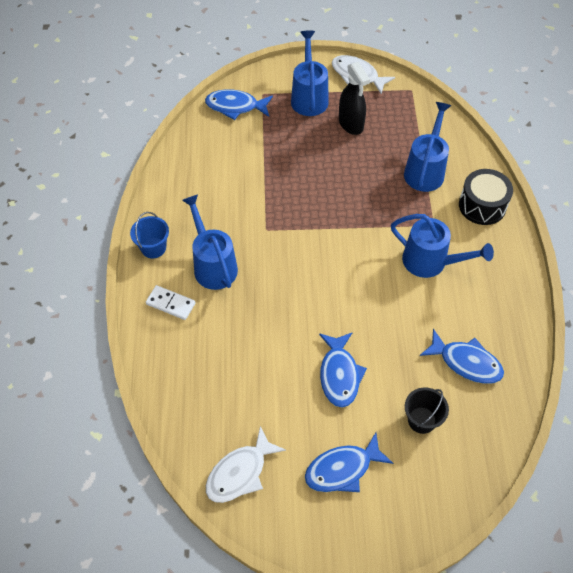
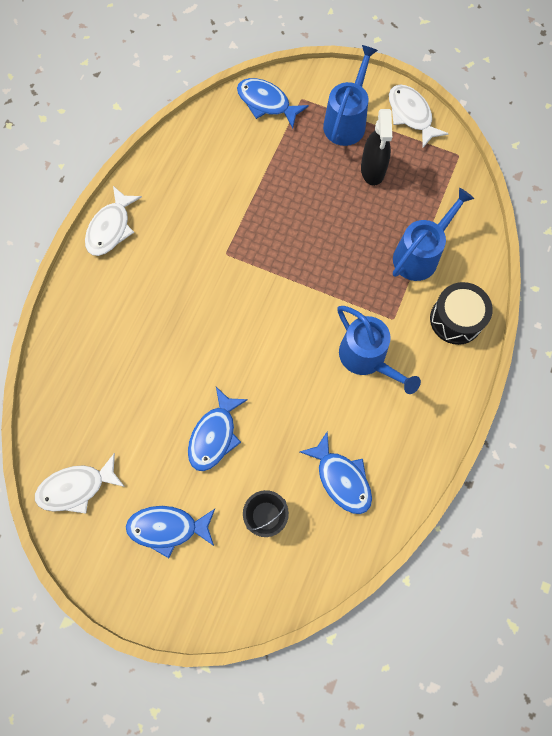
camera: 25 degrees right, 15 degrees up
(153, 248) = (111, 228): blue bucket -> white fish
(170, 304) = (98, 293): white domino -> none
(212, 265) = (156, 269): blue watering can -> none

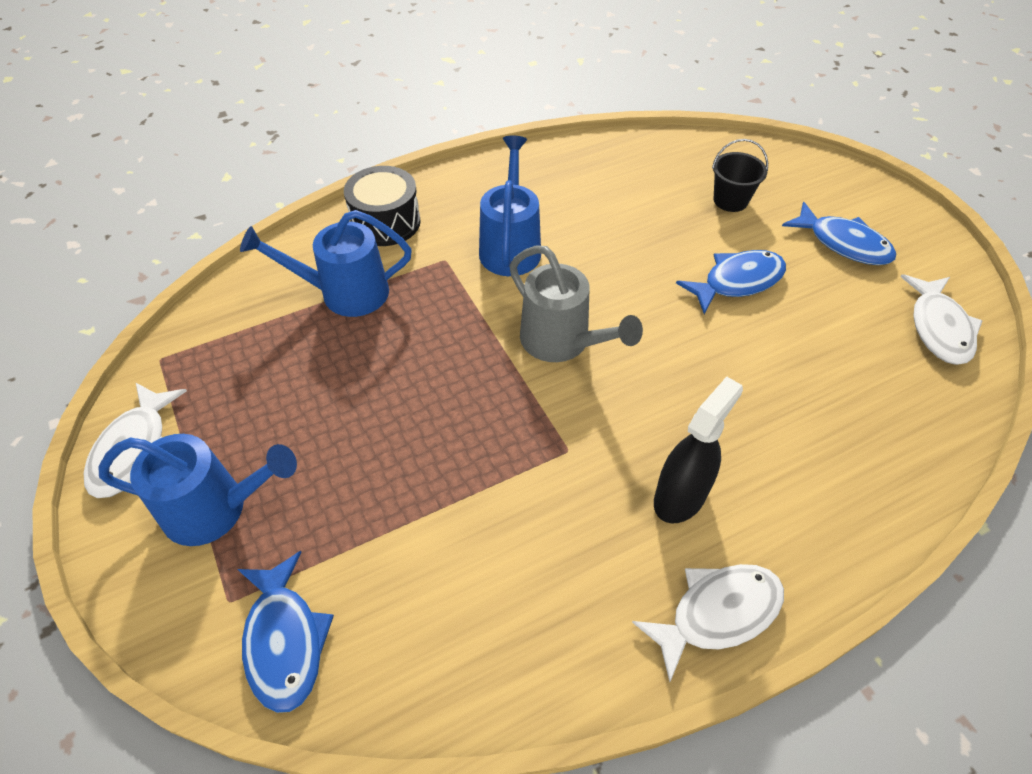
camera: 140 degrees left, 20 degrees down
(76, 488) = (939, 328): white fish -> white fish turned 75 degrees clockwise
(278, 312) = (562, 342): none -> grey watering can
(341, 478) = (632, 185): blue fish -> none
(347, 121) = (217, 509): blue watering can -> blue watering can turned 150 degrees counterclockwise
(372, 170) = (273, 416): black spray bottle -> black spray bottle (680, 497)

